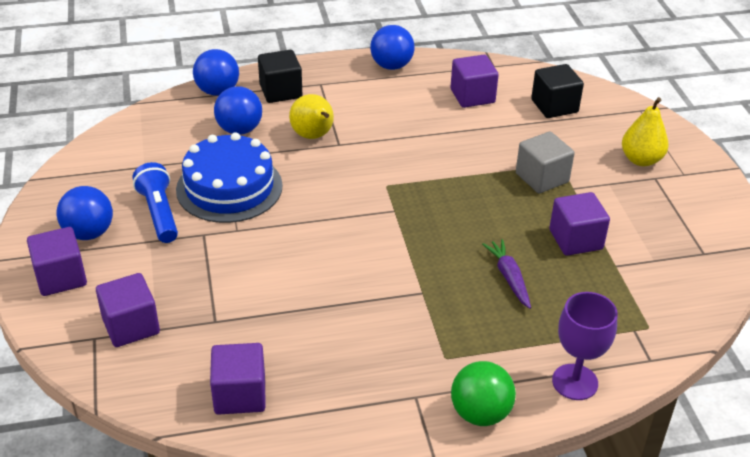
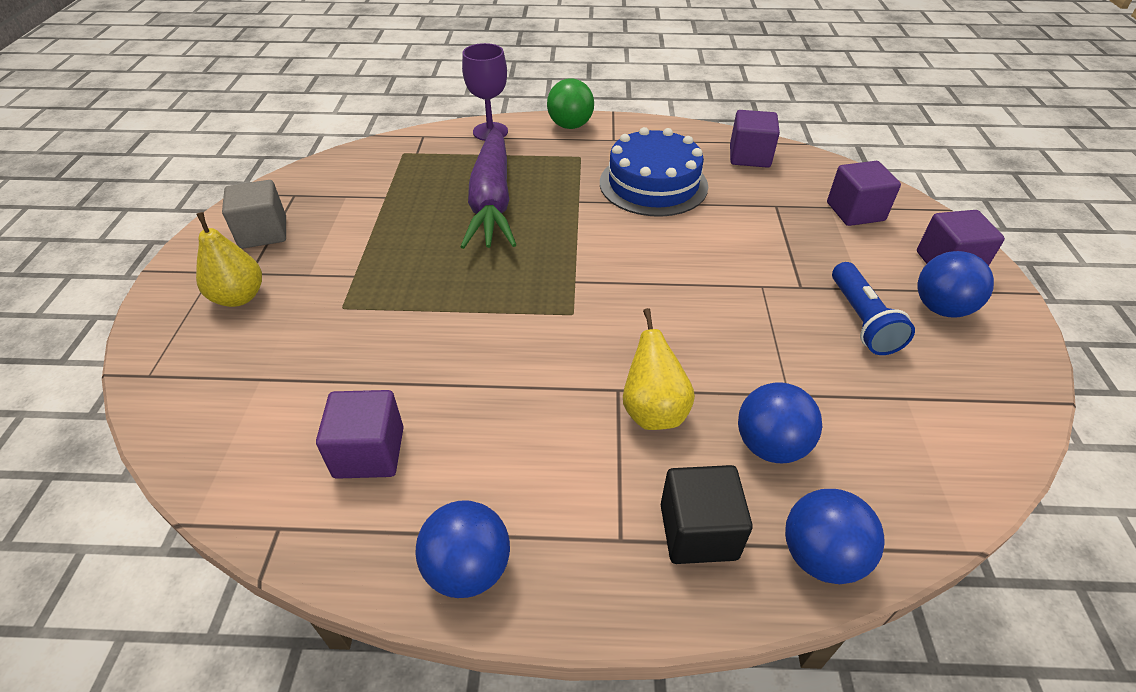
camera: 165 degrees left, 5 degrees up
(229, 187) = (776, 342): blue cake -> blue cake (653, 184)
(509, 278) = (492, 200): purple carrot -> purple carrot, size x2.19
(542, 178) = (379, 293): grey cube -> grey cube (263, 233)
(554, 106) = (261, 405): black cube -> none
(575, 239) = (401, 222): purple cube -> none

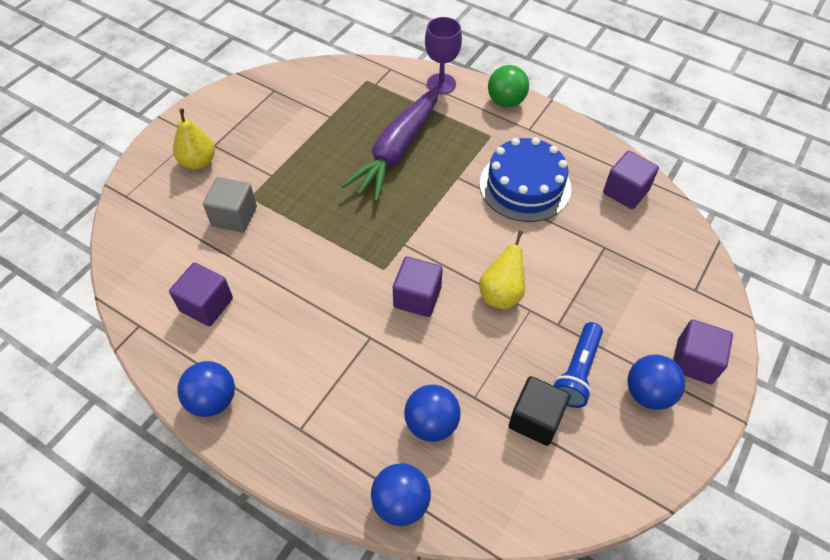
camera: 30 degrees right, 10 degrees up
(263, 233) = (238, 115): grey cube -> grey cube (234, 216)
(653, 411) = (379, 362): yellow pear -> yellow pear (501, 294)
(698, 531) = (345, 449): black cube -> black cube (535, 419)
(855, 212) = (664, 281): purple cube -> purple cube (417, 297)

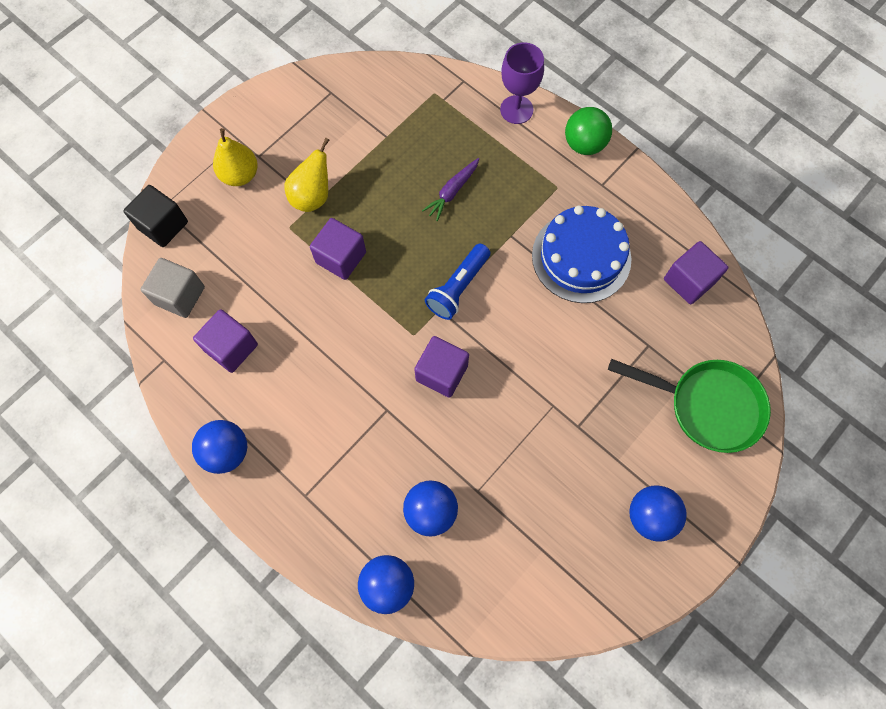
camera: 10 degrees right, 15 degrees up
(234, 216) = (270, 248): grey cube -> grey cube (180, 295)
(397, 150) = (452, 192): purple carrot -> purple carrot, size x0.46
(501, 294) = (528, 383): yellow pear -> yellow pear (312, 196)
(535, 419) = (532, 524): black cube -> black cube (163, 225)
(577, 372) = (585, 481): blue flashlight -> blue flashlight (458, 287)
(672, 289) = (707, 406): none -> green pan
(694, 361) = (706, 490): purple cube -> purple cube (341, 257)

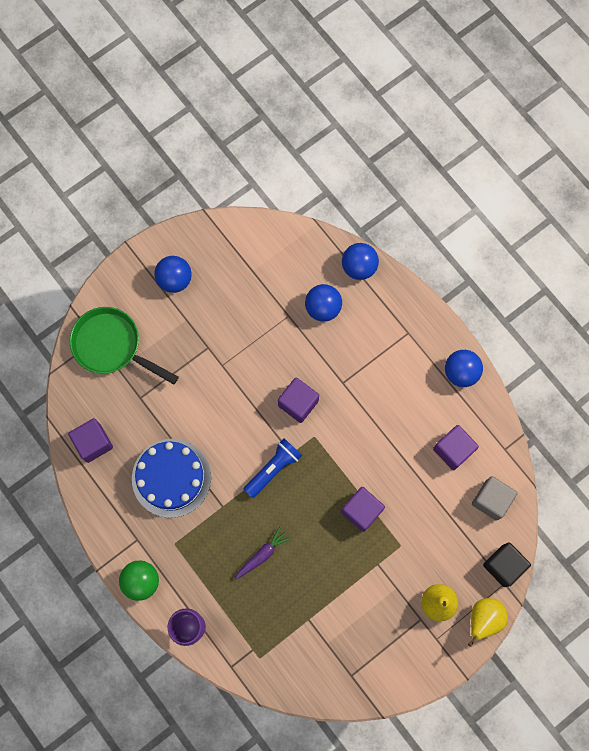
camera: 170 degrees left, 5 degrees up
(312, 196) = (378, 571): yellow pear -> yellow pear (483, 619)

